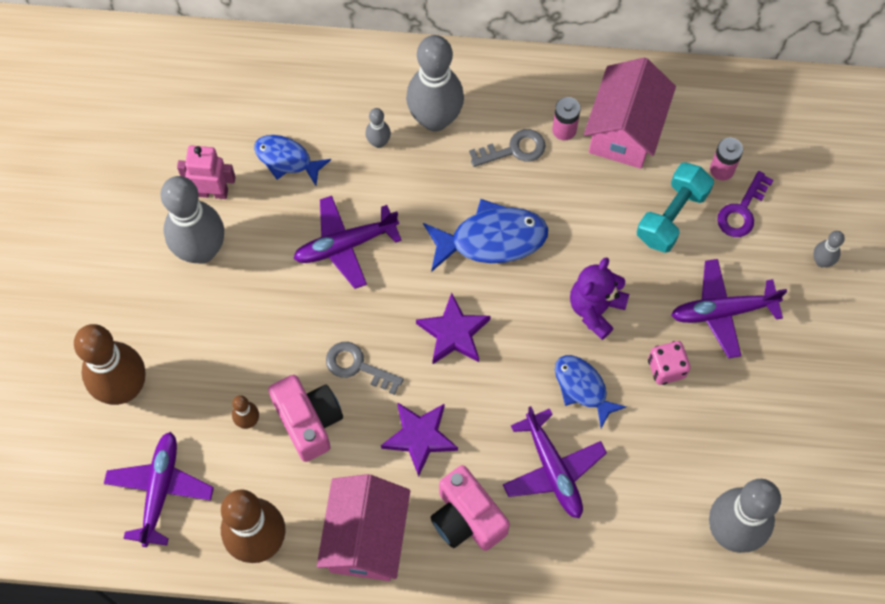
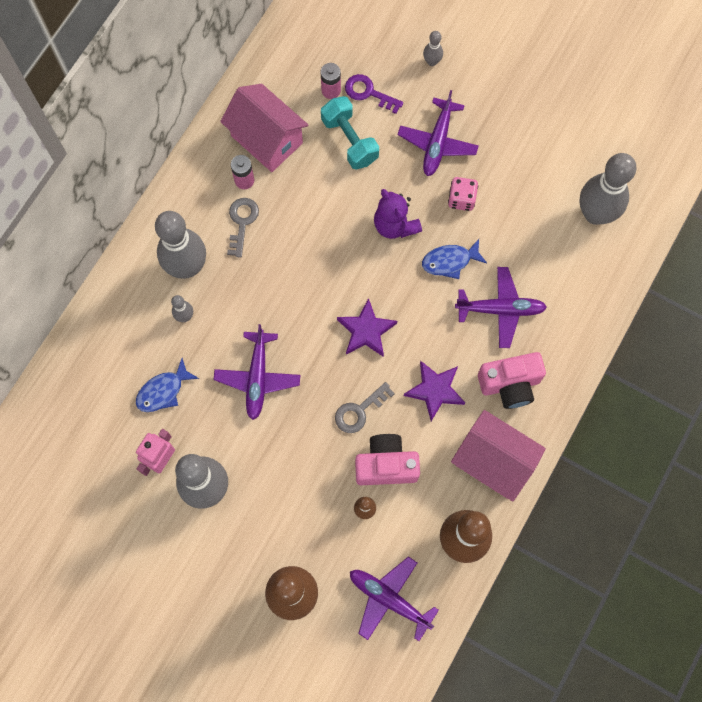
camera: 65 degrees left, 5 degrees up
(491, 239) = (306, 271): blue fish -> none
(742, 210) = (369, 93): purple key -> purple key turned 150 degrees clockwise

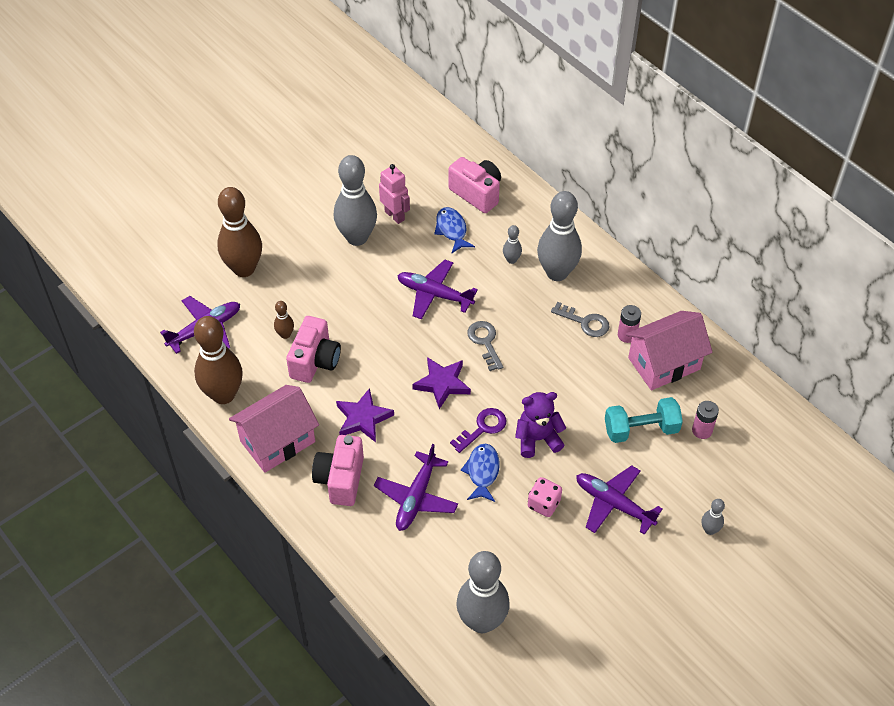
camera: 110 degrees right, 20 degrees down
(101, 383) = (477, 193): none -> pink camera
(359, 411) = (371, 357): grey key -> grey key (485, 342)
(369, 93) = (689, 462): purple key -> purple key (482, 428)

